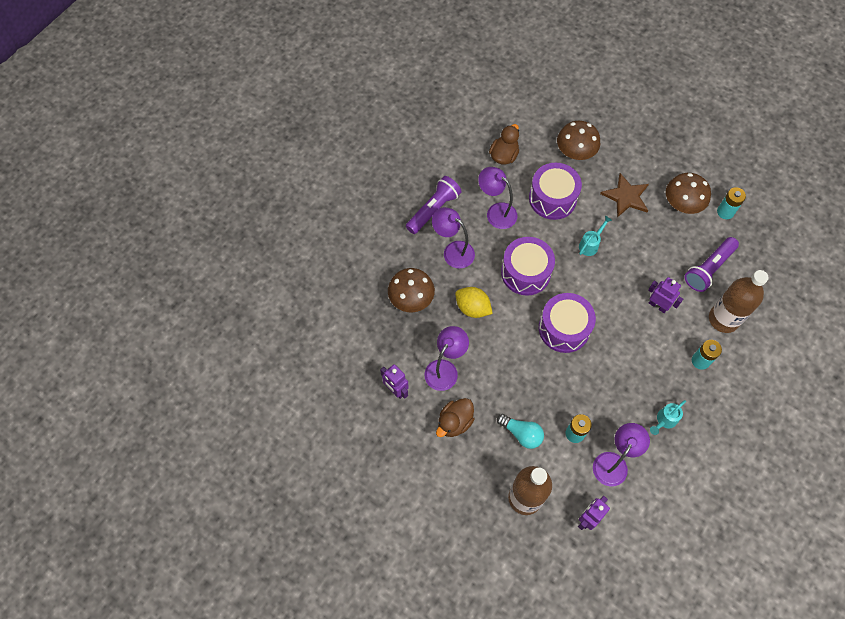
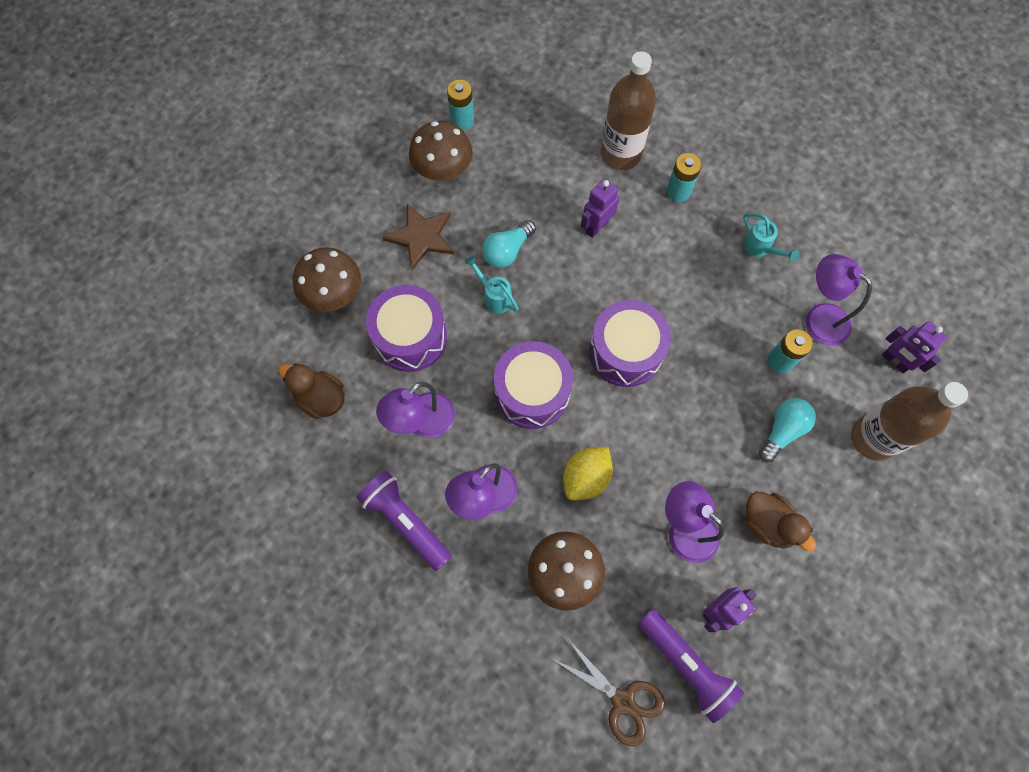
camera: 85 degrees left, 5 degrees up
(339, 336) = (623, 701): none -> brown scissors
(626, 249) = (507, 251): none -> turquoise light bulb
(708, 269) = (546, 157): purple flashlight -> purple flashlight (686, 665)

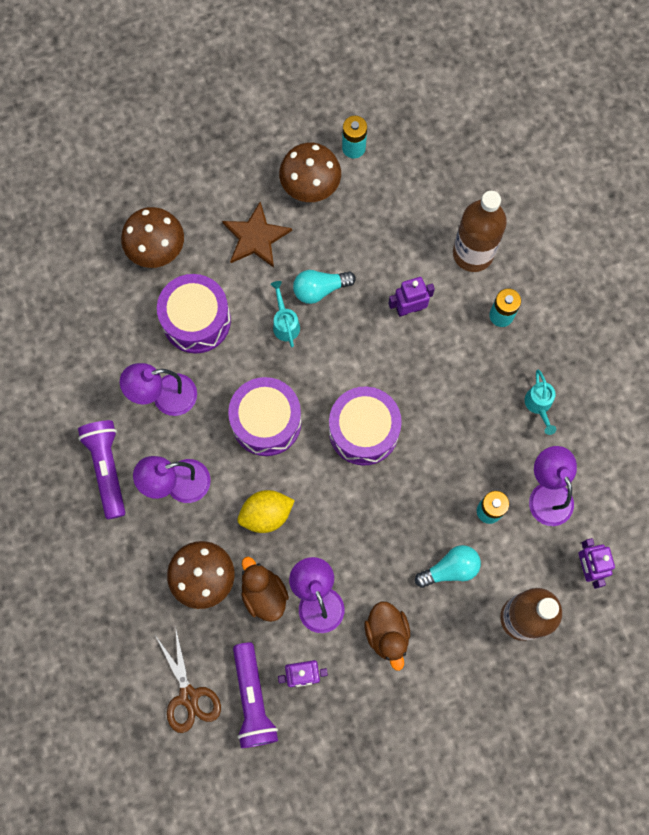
camera: 30 degrees right, 5 degrees up
(321, 398) = (97, 333): brown duck -> brown duck (264, 594)

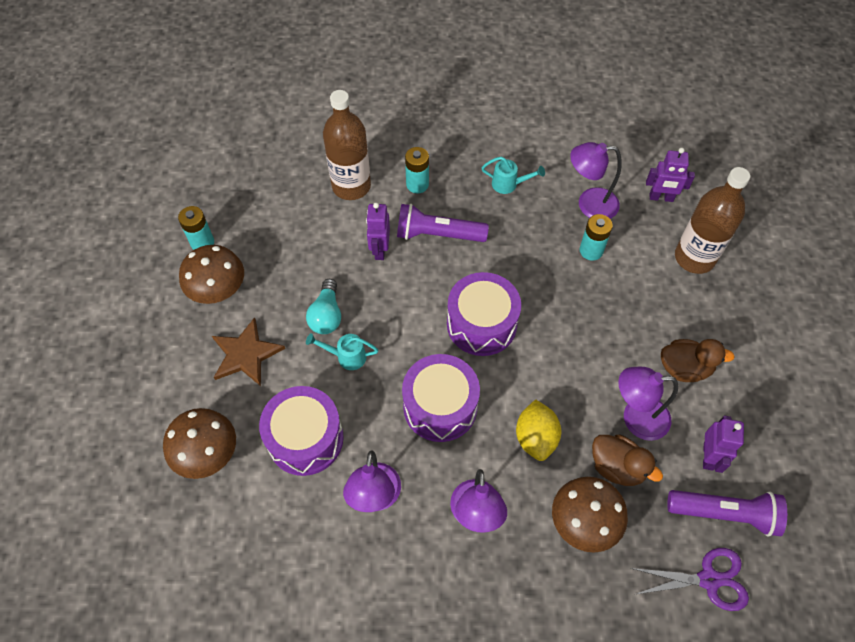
camera: 70 degrees left, 15 degrees down
(107, 468) = (430, 587): purple flashlight -> purple flashlight (437, 234)
(189, 696) = (709, 579): brown scissors -> purple scissors
(264, 594) = (617, 467): brown duck -> brown duck turned 135 degrees counterclockwise
(450, 569) = (635, 297): turquoise light bulb -> none

